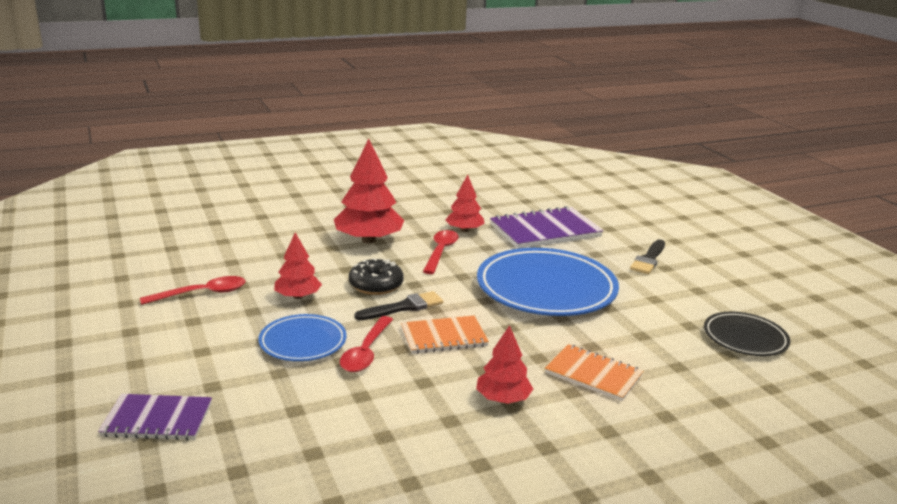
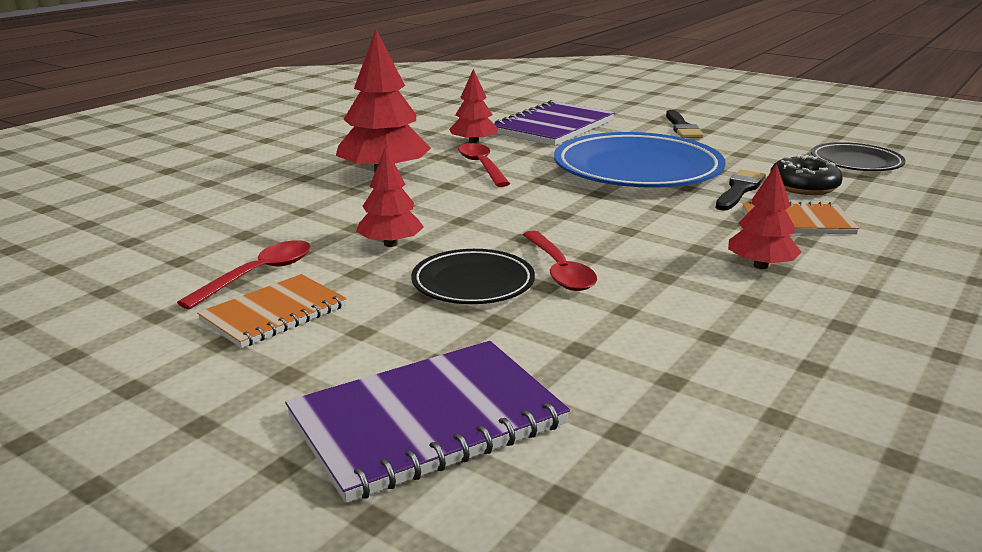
camera: 30 degrees left, 0 degrees up
(157, 420) = (427, 421): purple notebook -> purple notebook, size x1.58
(303, 342) = (473, 283): blue plate -> black plate
(376, 285) = (463, 210): black donut -> black donut (803, 187)
(404, 307) = (528, 221): black brush -> black brush (739, 190)
(443, 337) = (614, 234): orange notebook -> orange notebook (274, 314)

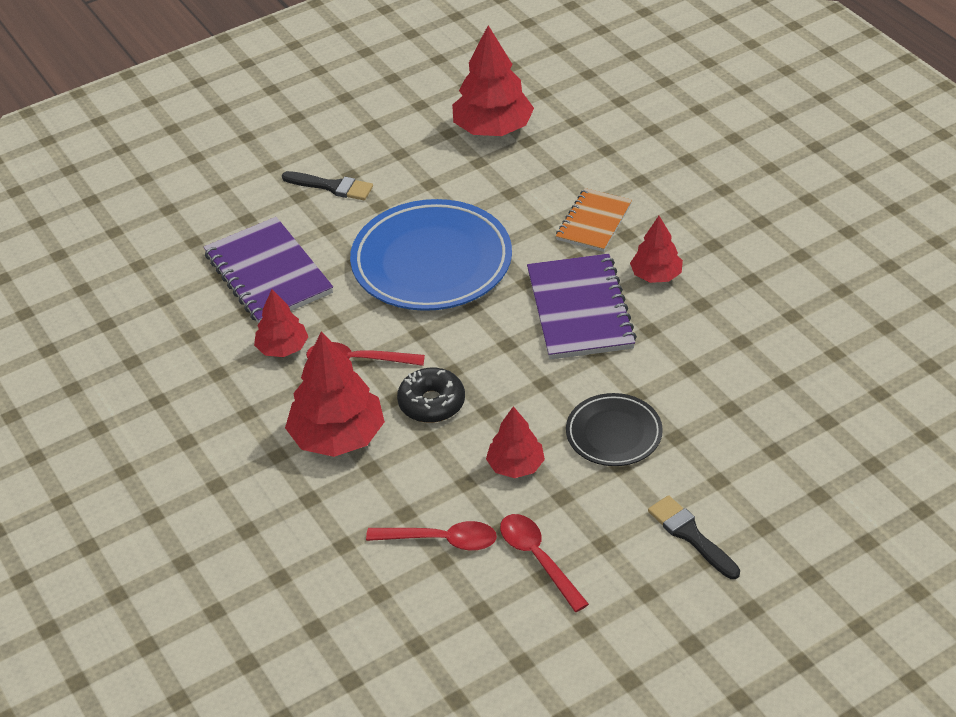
camera: 65 degrees left, 20 degrees up
(274, 314) = (613, 556): orange notebook -> none
(427, 421) = (787, 501): purple notebook -> purple notebook (580, 310)
(559, 270) = (614, 380): red spoon -> red spoon (441, 540)
(739, 190) = (513, 222): black brush -> black brush (690, 535)
(803, 187) = (527, 184): black donut -> black donut (431, 403)
(856, 162) = (493, 129): black plate -> red tree

